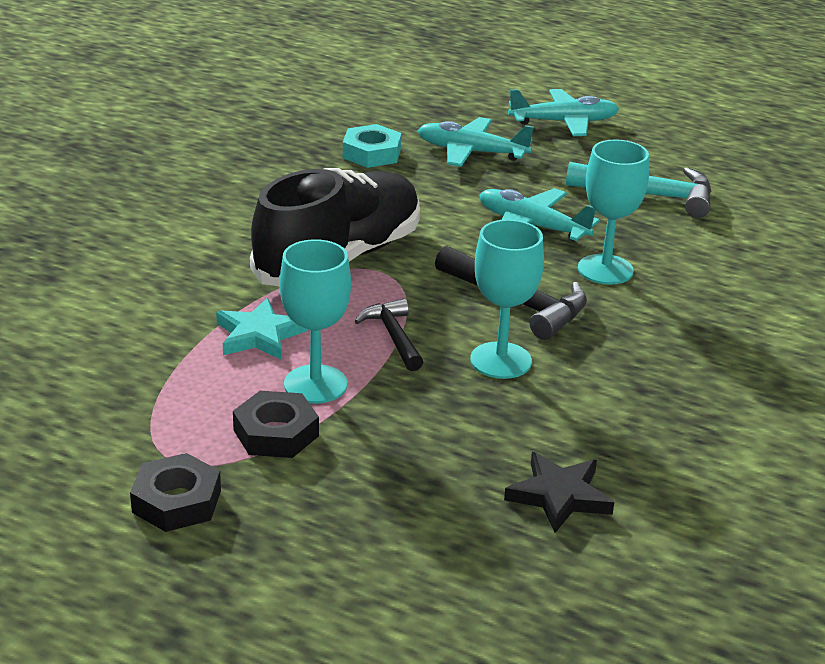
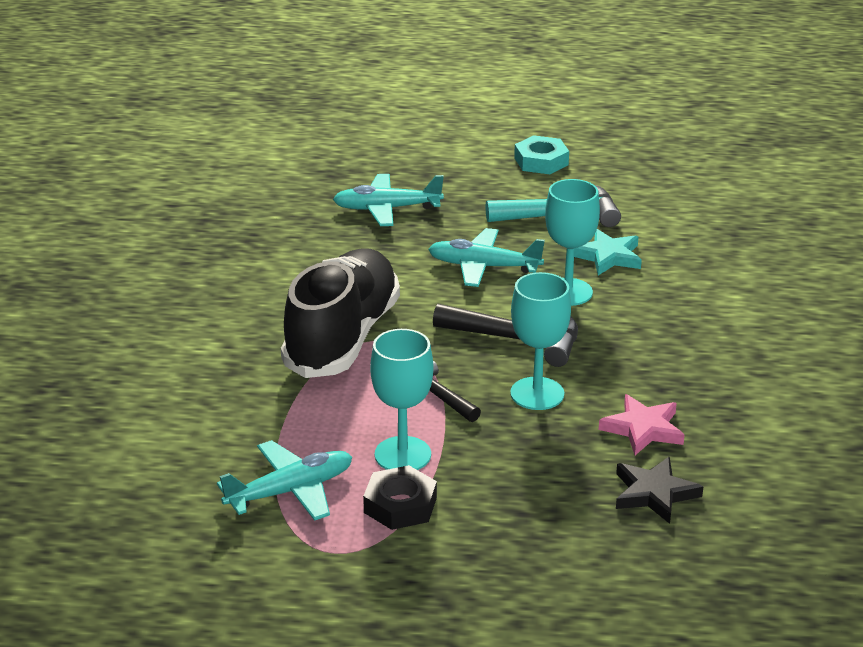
camera: 20 degrees left, 0 degrees up
(176, 501) = (361, 585): black nut -> none
(259, 335) = (325, 424): turquoise star -> turquoise star (608, 256)
(372, 153) = (301, 230): turquoise nut -> turquoise nut (541, 161)
(564, 122) = (447, 161): turquoise plane -> turquoise plane (291, 491)
(593, 425) = (643, 429): none -> pink star

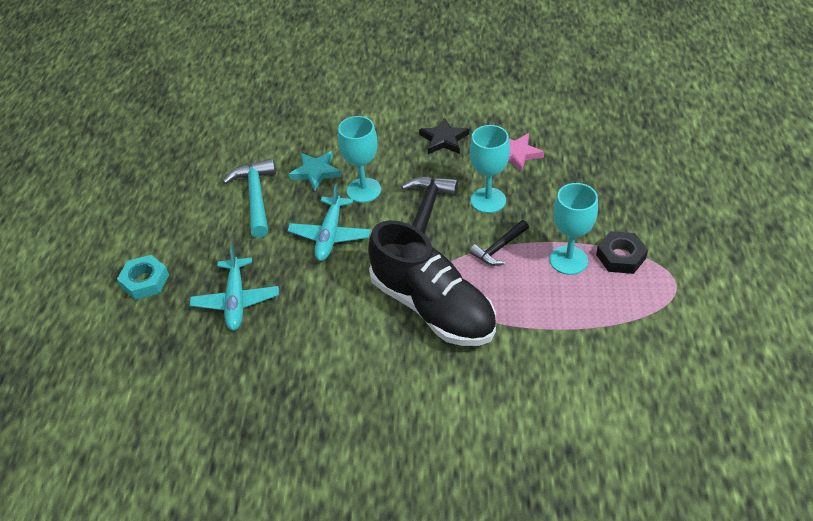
camera: 90 degrees left, 15 degrees up
(291, 491) = (622, 313): turquoise plane -> none
(343, 337) = (432, 307): black shoe -> black shoe turned 150 degrees counterclockwise
(541, 161) = (168, 211): turquoise nut -> turquoise nut (145, 281)
(654, 493) = (577, 149): black star -> black star (444, 139)

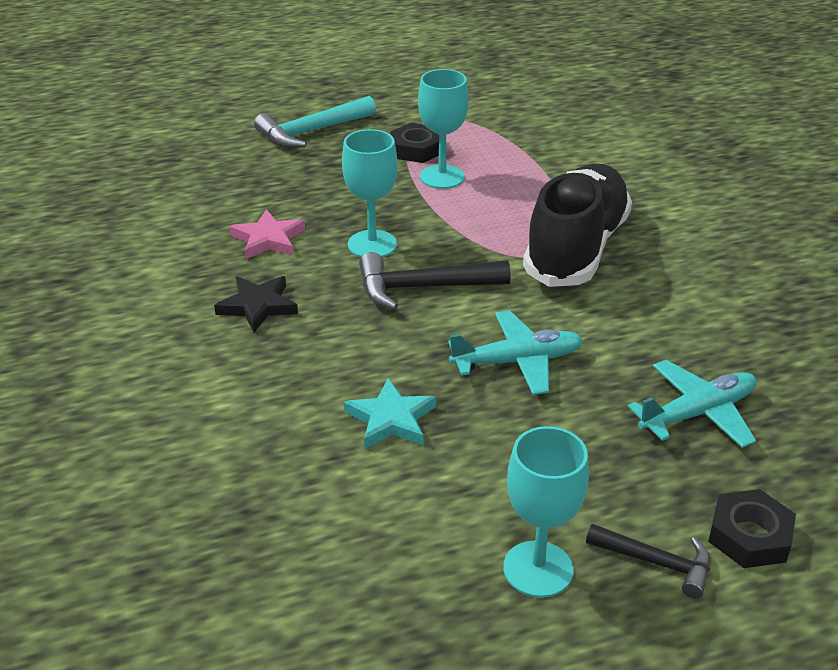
camera: 115 degrees left, 10 degrees down
(145, 281) = (749, 536): turquoise nut -> black nut
(256, 197) = (486, 472): turquoise hammer -> turquoise hammer (311, 132)
(364, 190) = (407, 355): turquoise goblet -> turquoise goblet (538, 569)
(499, 248) = (453, 222): black hammer -> black hammer (657, 563)

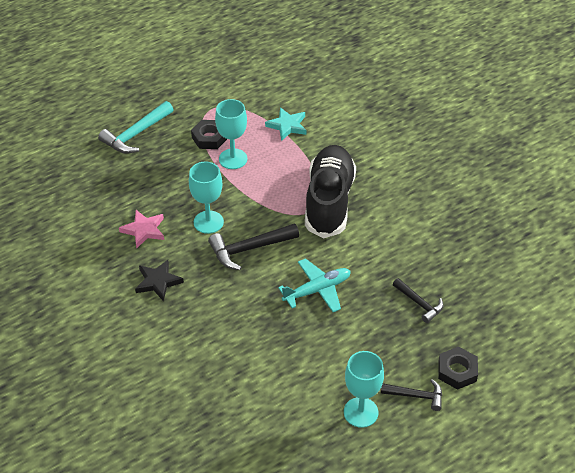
camera: 15 degrees left, 10 degrees up
(391, 419) = (261, 342): turquoise star -> turquoise star (287, 126)
(698, 413) = (419, 303): turquoise plane -> black hammer

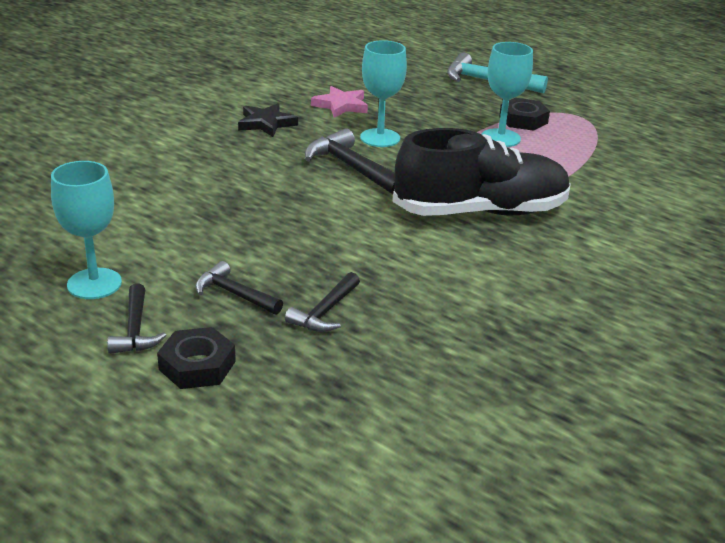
camera: 70 degrees right, 15 degrees down
(287, 126) = (597, 164): turquoise star -> none
(317, 290) = (307, 223): turquoise plane -> none
(390, 342) = (234, 294): none -> black hammer

